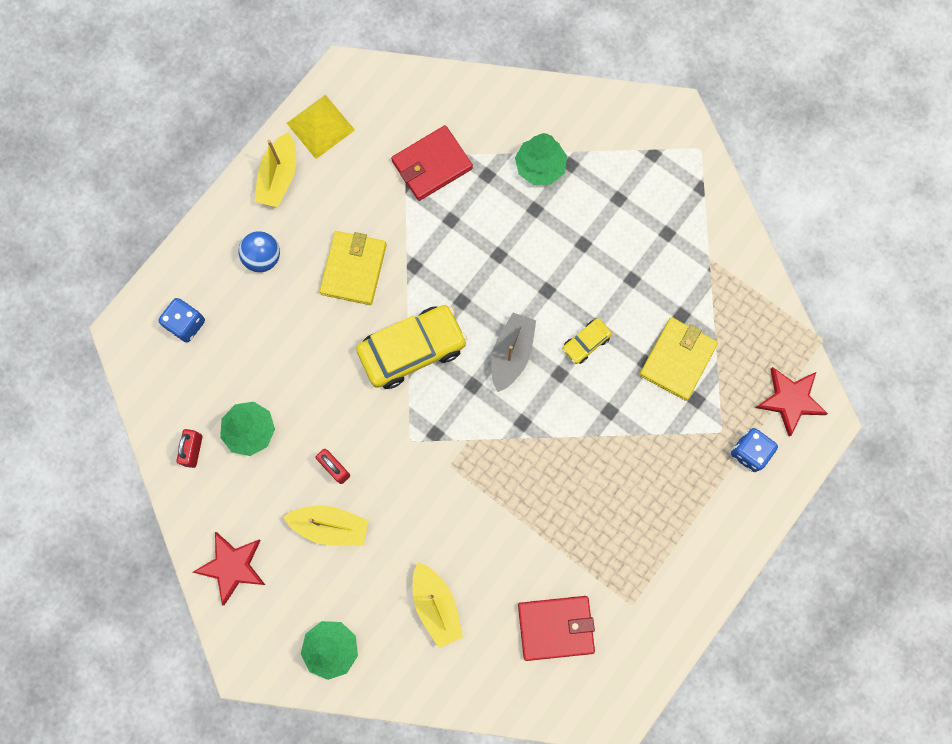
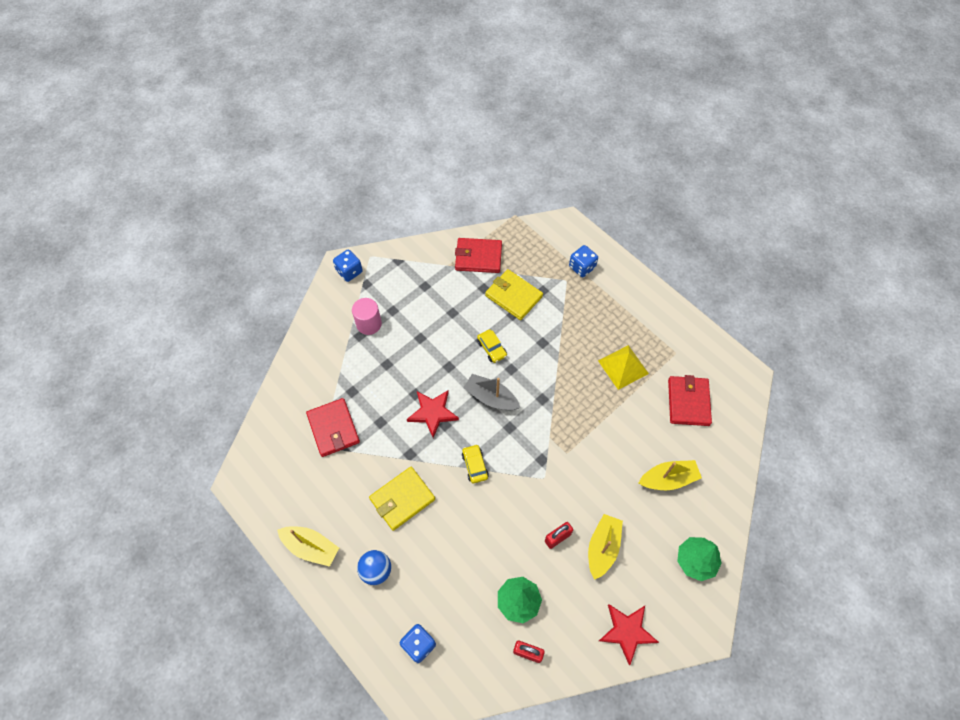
camera: 80 degrees left, 15 degrees down
(320, 126) = (277, 507): yellow pyramid -> yellow pyramid (623, 367)
(354, 269) = (402, 499): yellow wallet -> yellow wallet turned 60 degrees counterclockwise
(412, 349) = (475, 466): yellow car -> yellow car, size x0.48
(540, 166) = (355, 355): green tree -> none
(591, 172) = (369, 324): none -> pink cylinder
(668, 127) = (349, 271): none -> blue dice
(733, 298) = (478, 257): none -> red wallet
(790, 400) = (551, 239): red star -> red star (432, 413)

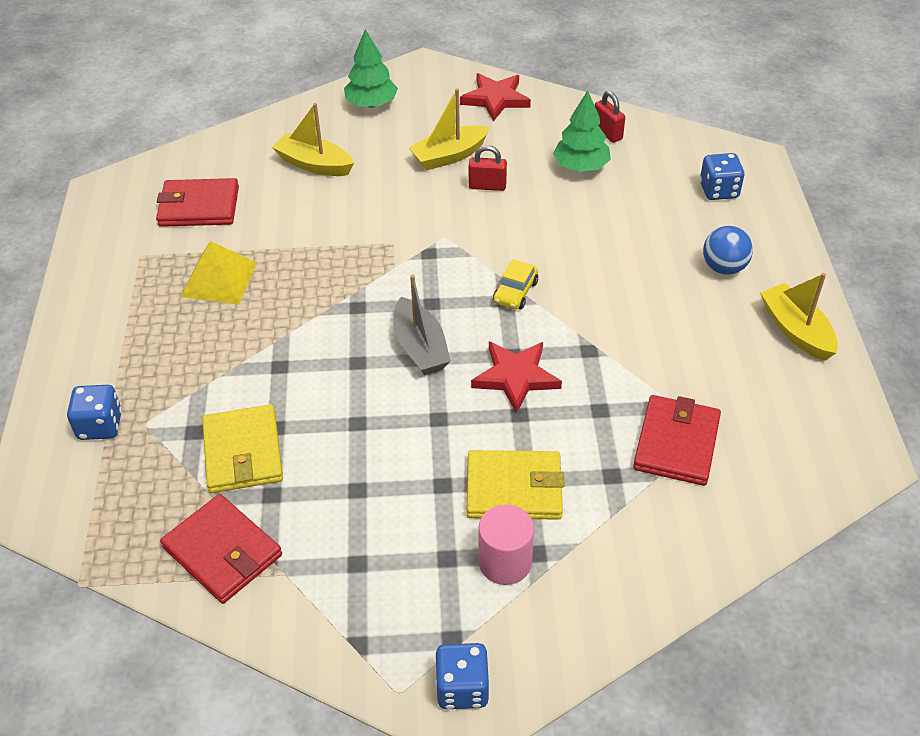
camera: 140 degrees left, 15 degrees down
(402, 499) = (638, 312): yellow wallet -> yellow wallet (514, 488)
(492, 348) = (354, 403): yellow car -> none
(688, 402) = (199, 206): red wallet -> red wallet turned 45 degrees clockwise

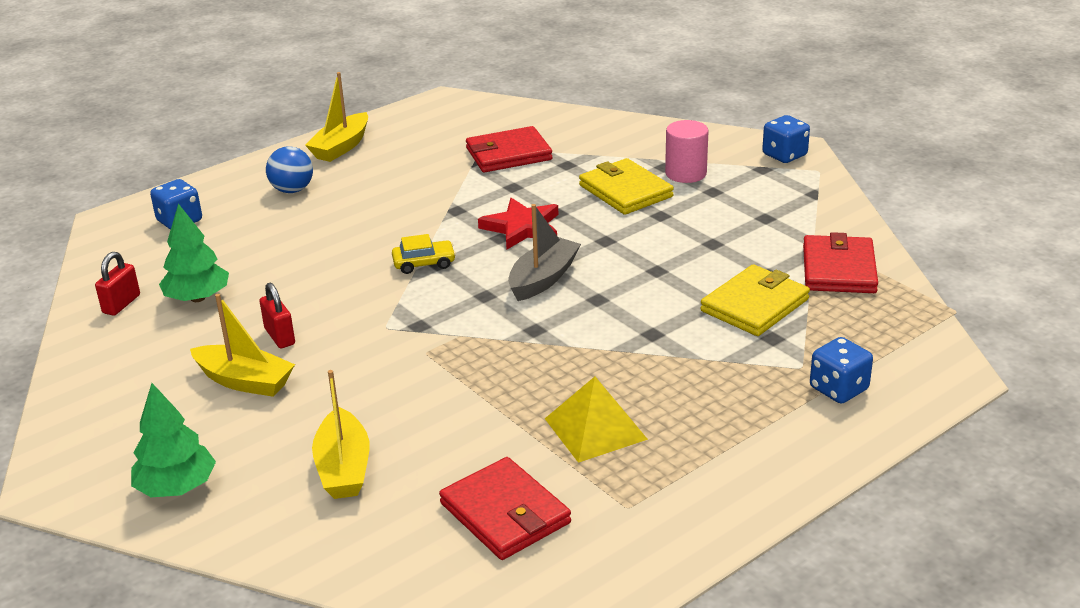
camera: 125 degrees left, 15 degrees down
(495, 99) = (99, 398): red star -> none

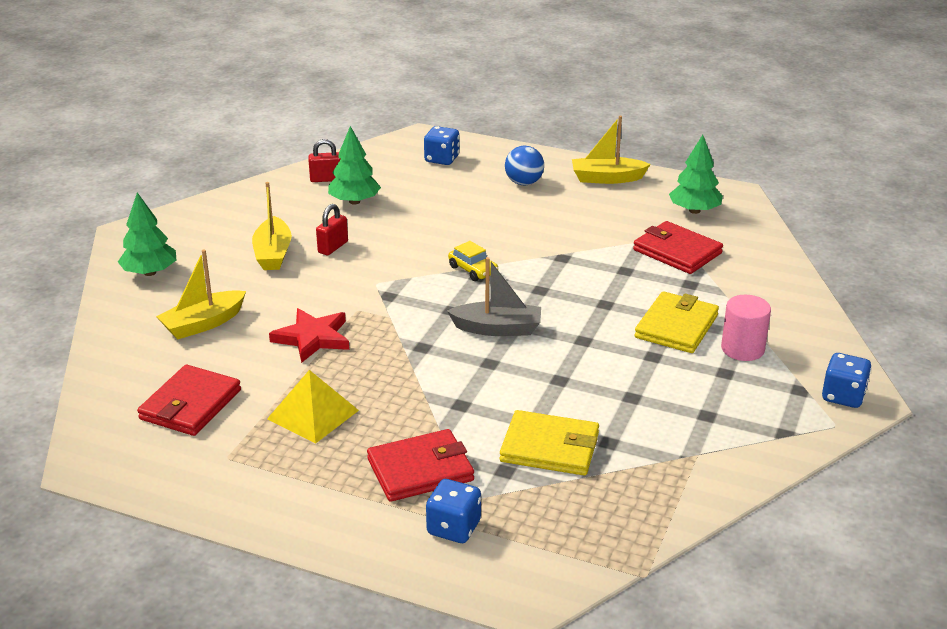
camera: 60 degrees right, 0 degrees up
(450, 125) = (694, 210): none -> green tree
(522, 227) = (565, 295): red star -> red star (313, 338)
(839, 269) = (655, 482): red wallet -> red wallet (420, 470)

